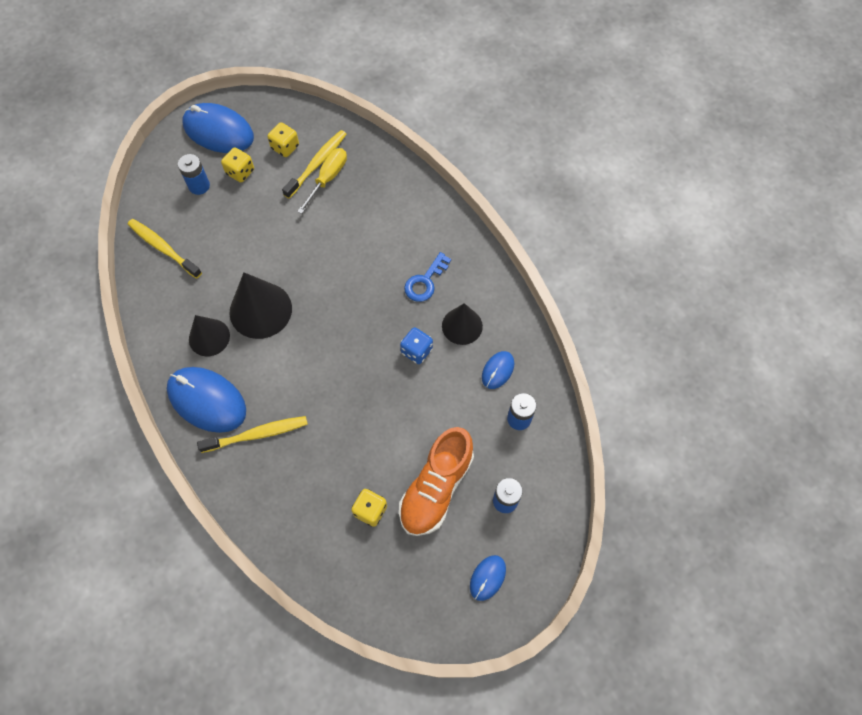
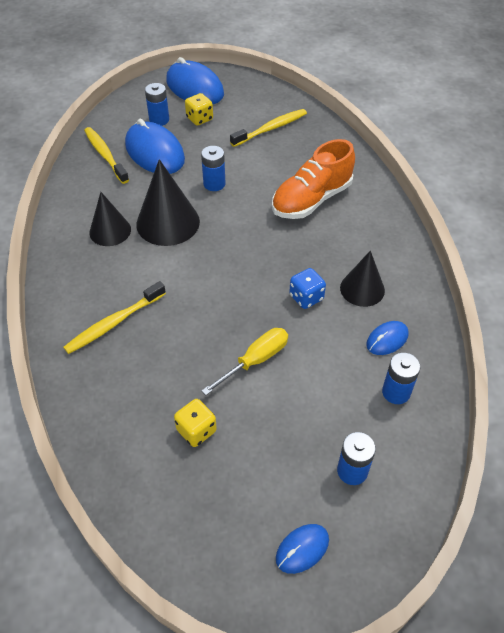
camera: 20 degrees right, 15 degrees down
(207, 400) = (81, 280): blue mouse -> blue mouse (155, 152)
(257, 434) = (114, 323): yellow toothbrush -> yellow toothbrush turned 135 degrees clockwise
(285, 147) = (247, 111): yellow dice -> none
(287, 250) = (214, 184): none -> blue battery
(328, 178) = (276, 141): yellow screwdriver -> yellow screwdriver (255, 360)
(425, 281) = (338, 242): blue key -> none
(436, 488) = (277, 431): orange shoe -> orange shoe (311, 200)

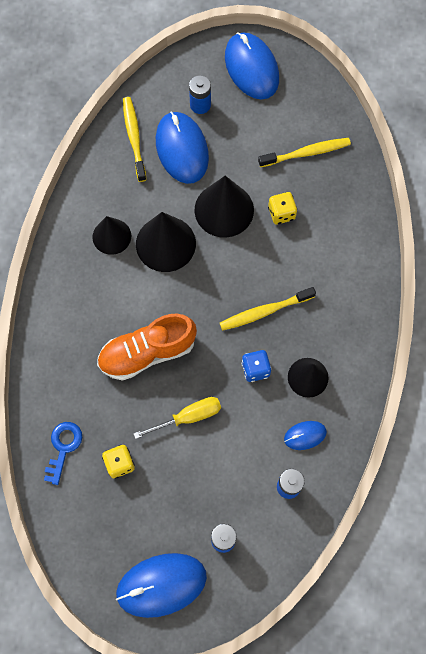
camera: 20 degrees right, 20 degrees up
(114, 323) = (87, 339): yellow toothbrush -> yellow toothbrush (264, 311)
(122, 435) = (63, 447): none -> blue key
(199, 119) = (240, 116): yellow dice -> yellow dice (281, 213)
(214, 184) = (224, 210): blue battery -> black cone
(302, 549) = (161, 585): blue mouse -> blue mouse, size x2.00
(311, 200) = (307, 260): orange shoe -> orange shoe (147, 352)

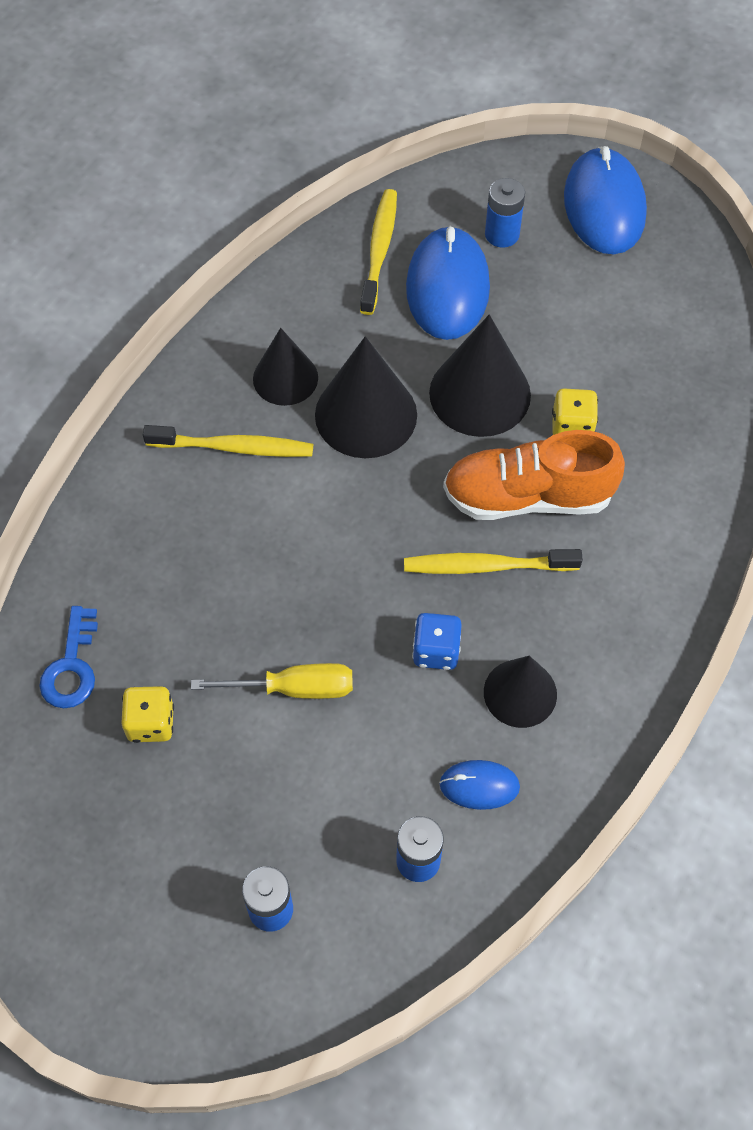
camera: 20 degrees right, 10 degrees down
(63, 447) = (72, 666): blue key -> blue key turned 150 degrees clockwise
(147, 352) = (269, 566): orange shoe -> orange shoe (528, 496)
(161, 585) = (135, 946): blue mouse -> none
(306, 153) = (647, 351): yellow toothbrush -> yellow toothbrush (234, 447)

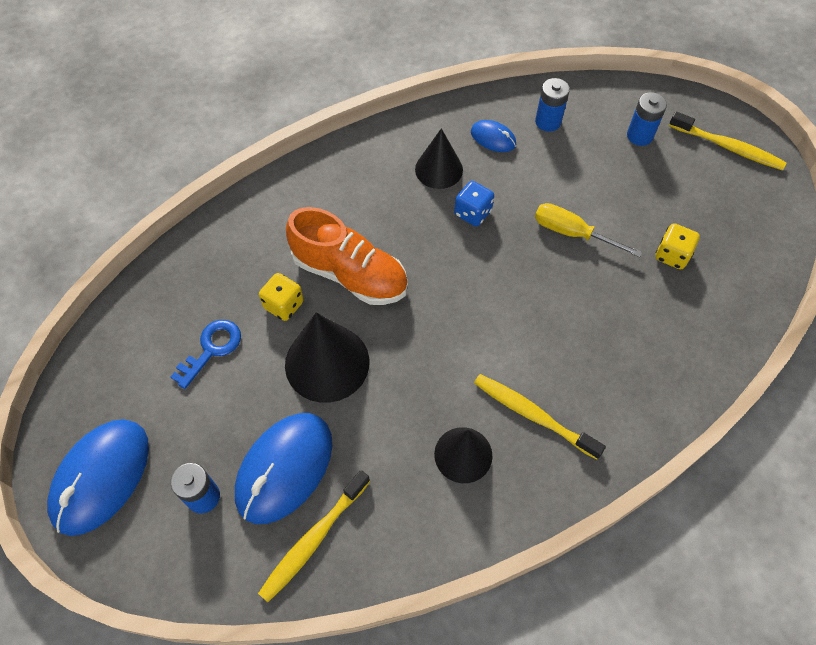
camera: 150 degrees left, 0 degrees up
(72, 666) = (713, 313): blue key -> blue key (211, 349)
(366, 414) = (420, 390): black cone -> none
(486, 566) = (408, 245): yellow toothbrush -> yellow toothbrush (728, 147)

